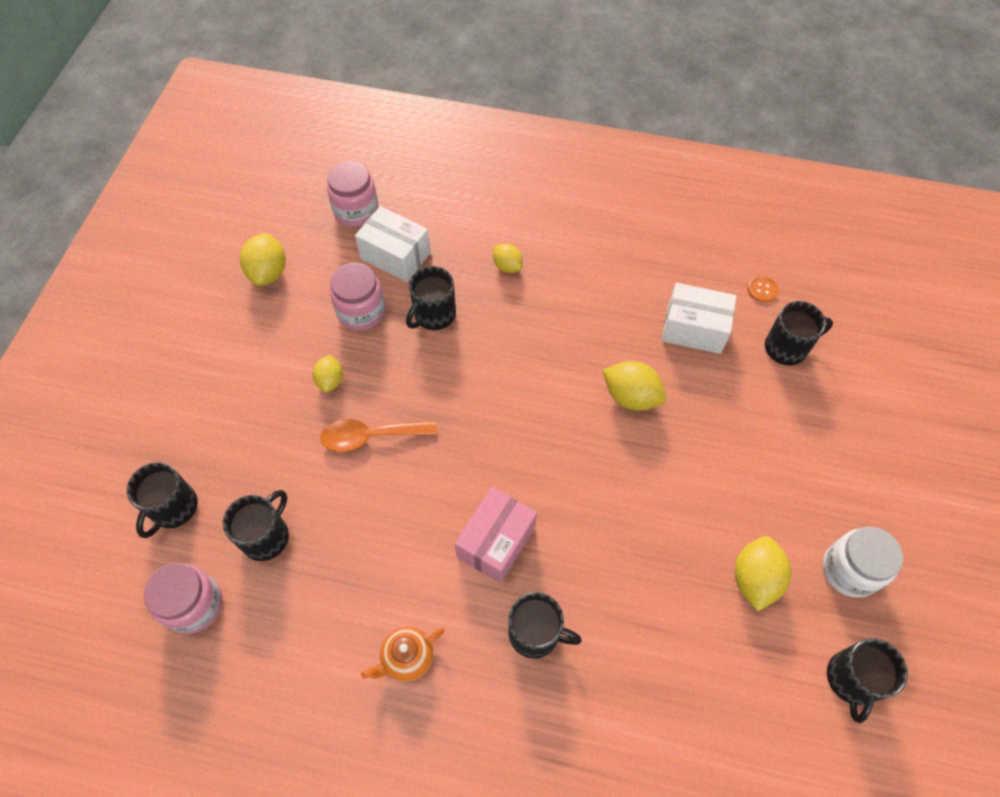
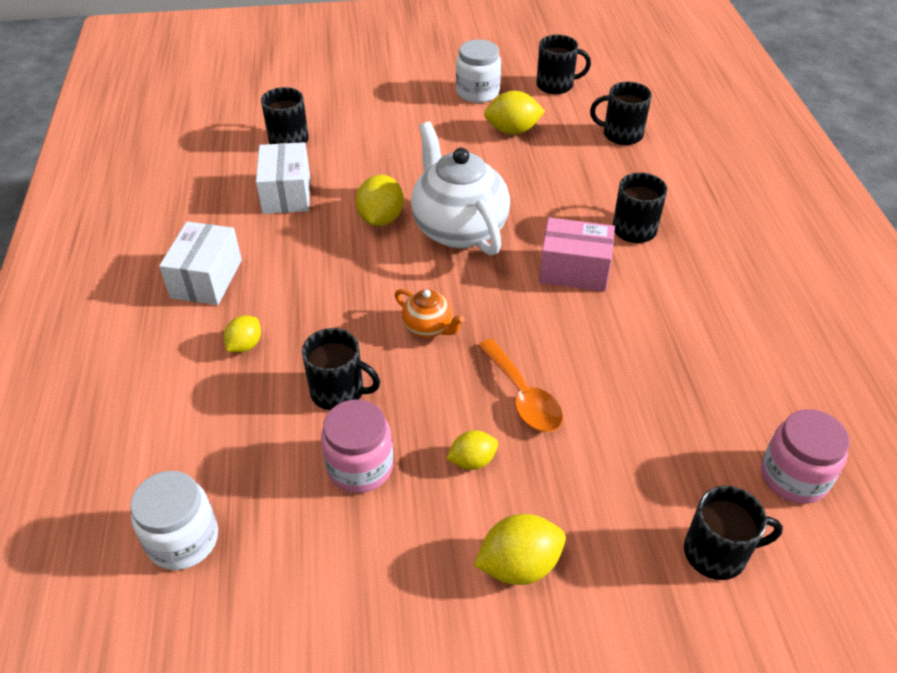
camera: 110 degrees left, 15 degrees down
(266, 536) = (685, 444): black mug -> black mug (621, 134)
(268, 272) = (330, 610): yellow lemon -> yellow lemon (519, 565)
(356, 210) = (183, 539): pink jar -> white jar
(395, 255) = (257, 461): white box -> white box (206, 279)
(407, 657) = (711, 297): orange teapot -> orange teapot (428, 328)
(593, 459) = (458, 229): none -> white teapot
(762, 289) = (225, 160): orange button -> none

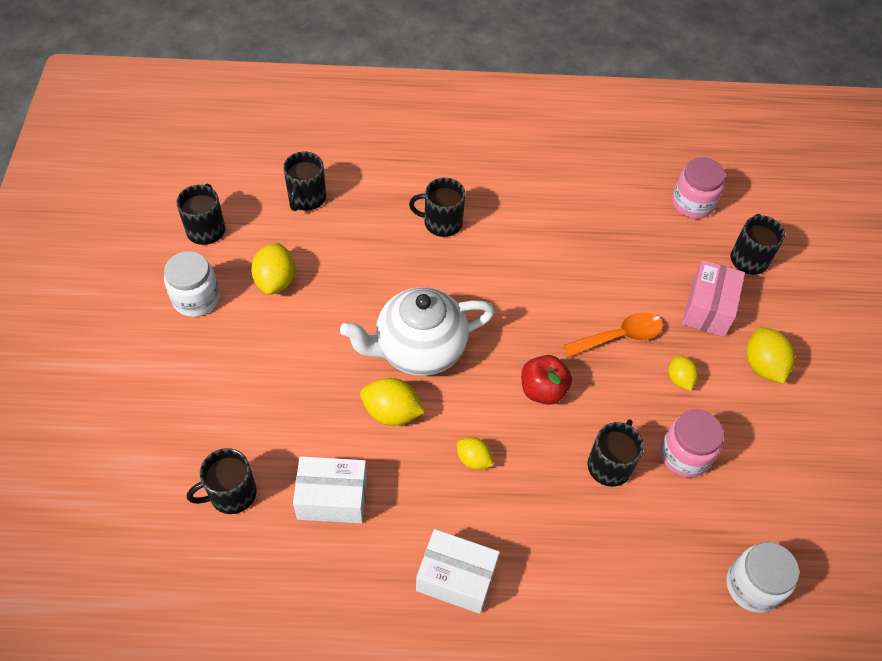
camera: 85 degrees left, 10 degrees up
(245, 345) = (551, 540): yellow lemon -> yellow lemon (473, 459)
(428, 328) = (543, 390): orange teapot -> red apple
(574, 270) = (486, 275): pink box -> pink box (708, 308)

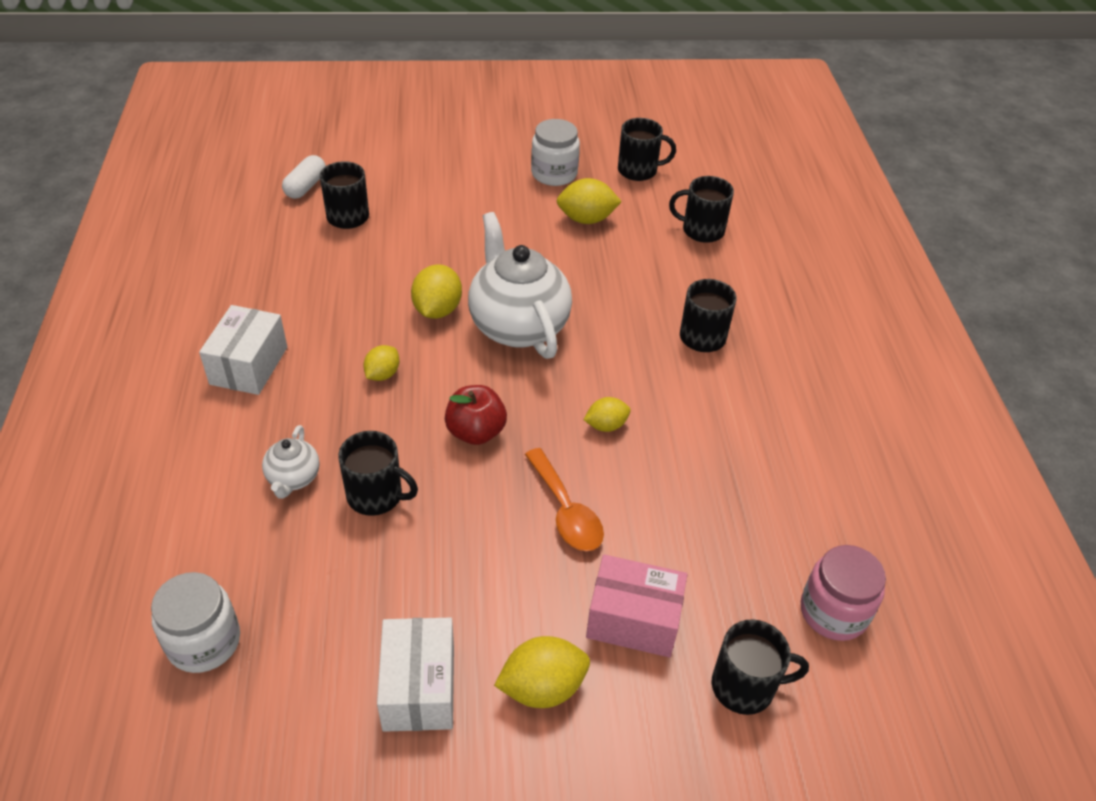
camera: 85 degrees right, 10 degrees down
(167, 539) = (305, 186): none -> white capsule
(332, 498) = (340, 276): white box -> white box (419, 687)
(593, 529) = (293, 478): none -> white teapot
(679, 379) = (506, 576): yellow lemon -> yellow lemon (606, 425)
(684, 455) = (391, 576): pink jar -> none

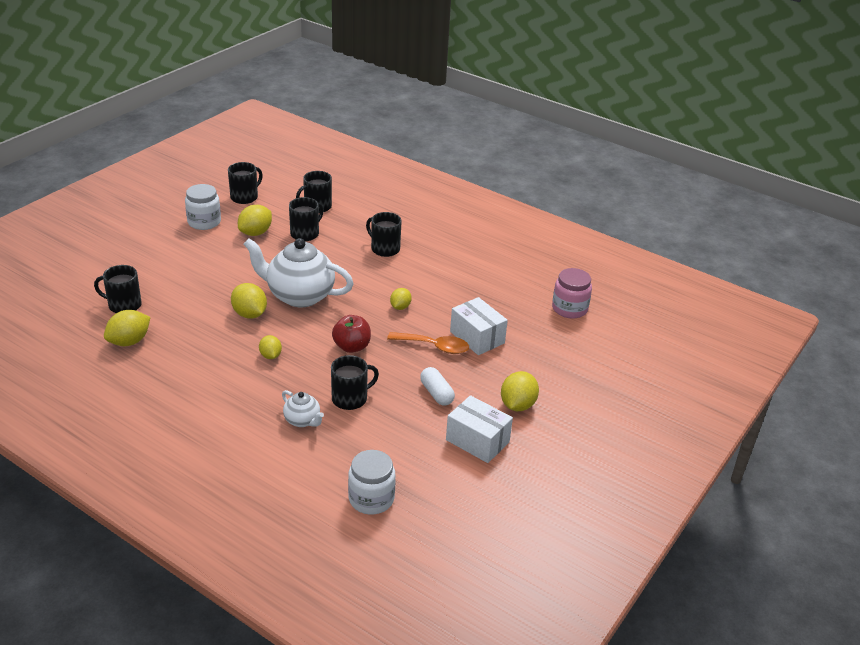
camera: 50 degrees left, 10 degrees down
(249, 365) = (196, 398): white box -> white box (477, 337)
(293, 258) = (129, 341): none -> yellow lemon
(305, 186) = (71, 307): white capsule -> white capsule (436, 393)
(633, 620) = (513, 361): pink box -> none
(744, 686) = (576, 351): black mug -> black mug (305, 234)

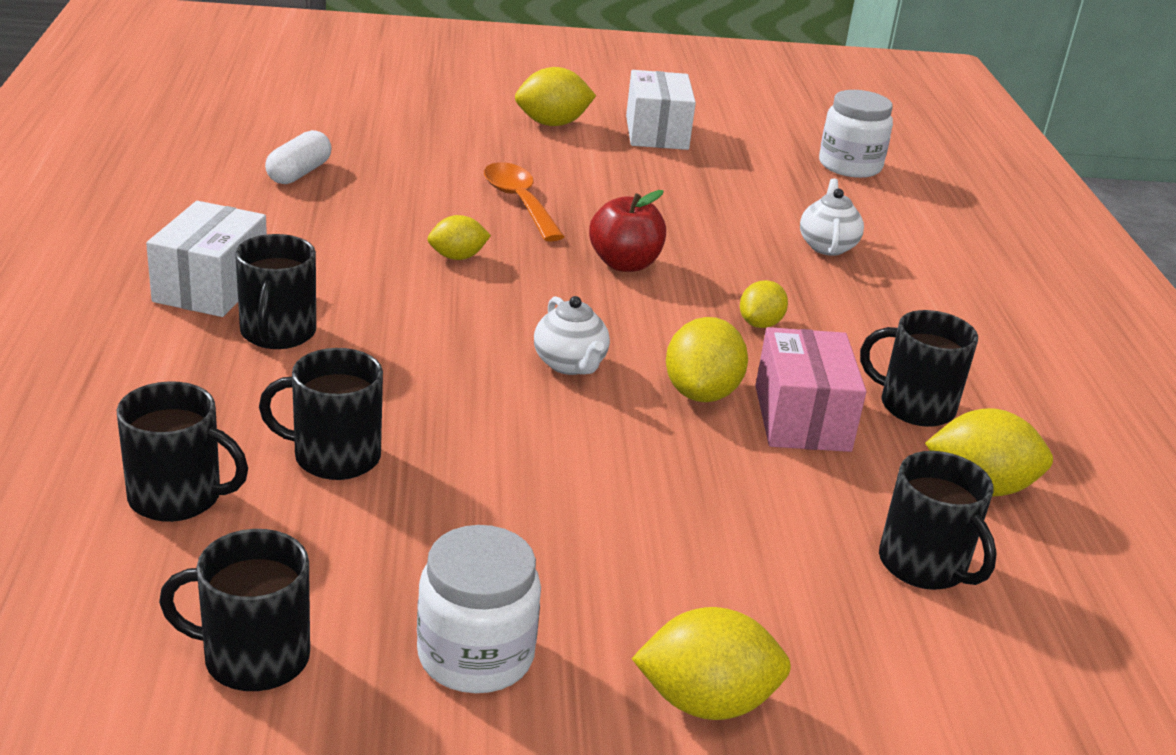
camera: 130 degrees left, 5 degrees down
(209, 327) = (802, 418): none -> pink box
(255, 233) = (420, 533): yellow lemon -> yellow lemon (706, 702)
(299, 296) = (570, 364): white teapot -> white teapot, size x0.47
(350, 399) = (730, 228): black mug -> black mug (914, 406)
(436, 393) = (617, 175): white capsule -> white capsule (299, 173)
(477, 337) = (446, 178): white box -> white box (211, 286)
(569, 309) = (267, 130): pink jar -> none

